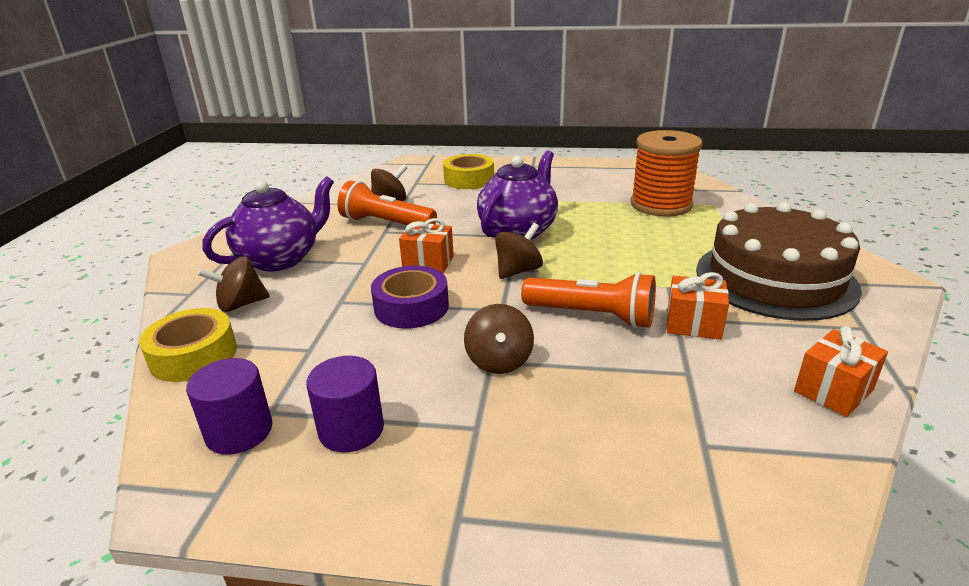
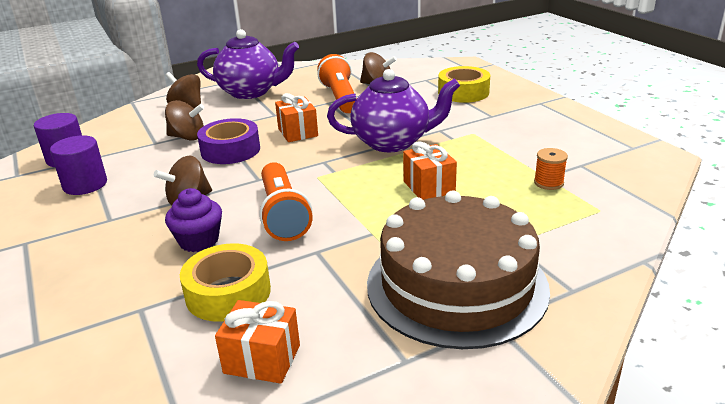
camera: 55 degrees right, 0 degrees up
(193, 355) = (126, 119): yellow tape -> yellow tape (228, 293)
(518, 271) = (323, 165): brown spinning top -> brown spinning top (187, 137)
(596, 375) = (199, 241): none -> purple cupcake
(661, 205) = (548, 183): orange spool -> orange spool, size x0.40
(693, 324) = (314, 262): orange gift -> orange gift (429, 187)

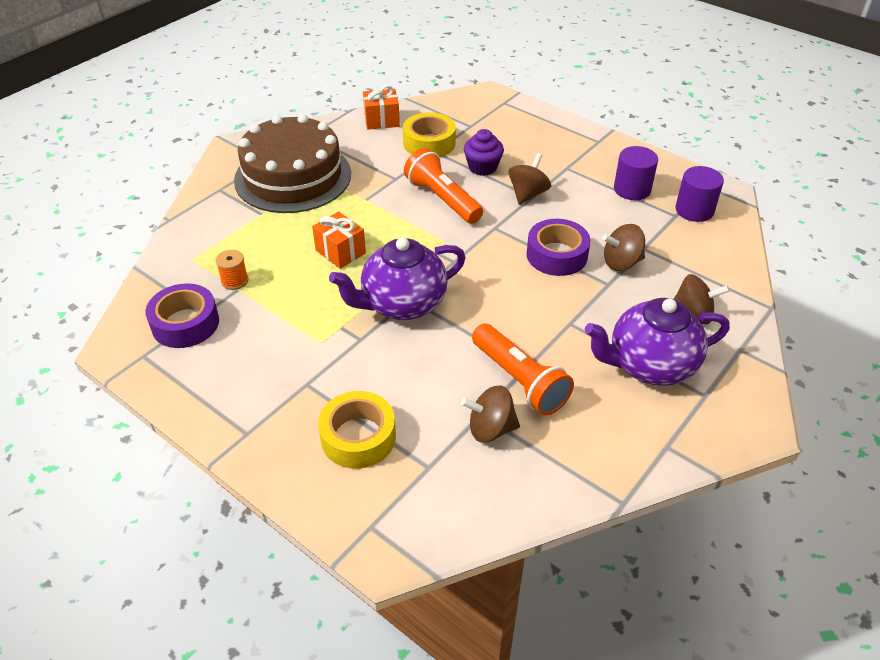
camera: 155 degrees right, 15 degrees up
(298, 132) = (514, 297): orange gift -> none
(597, 160) = (185, 323): none -> purple tape

